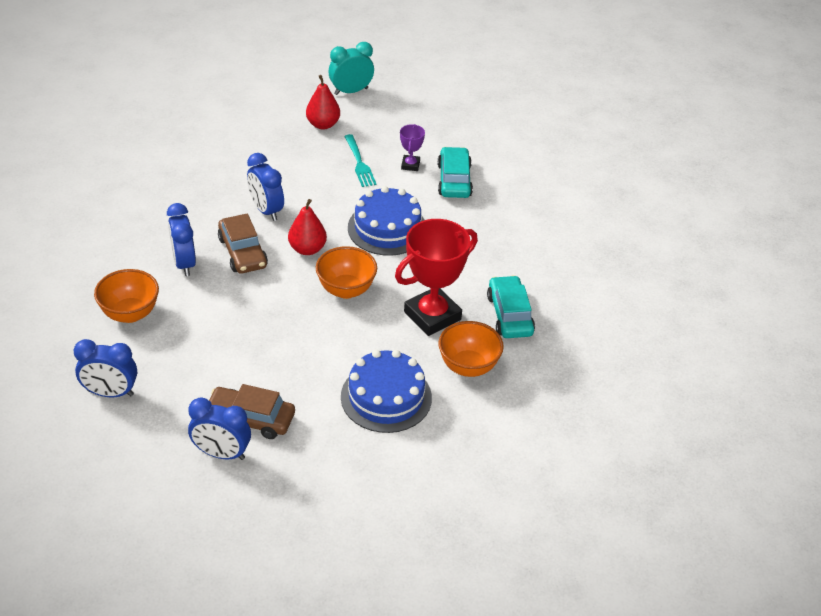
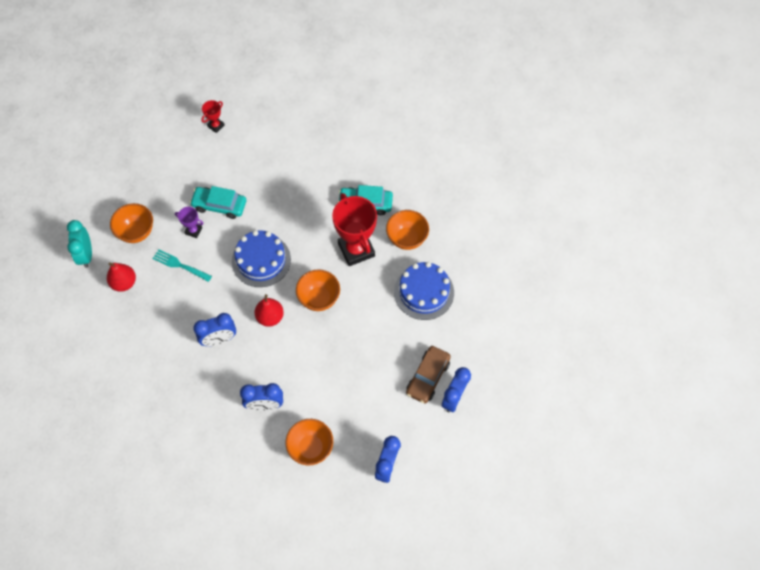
camera: 75 degrees left, 20 degrees up
(242, 252) = (262, 362): brown car -> none
(359, 163) = (180, 265): turquoise fork -> turquoise fork turned 150 degrees counterclockwise
(393, 122) = (136, 232): none -> orange bowl
(570, 158) = (216, 126): none -> red trophy

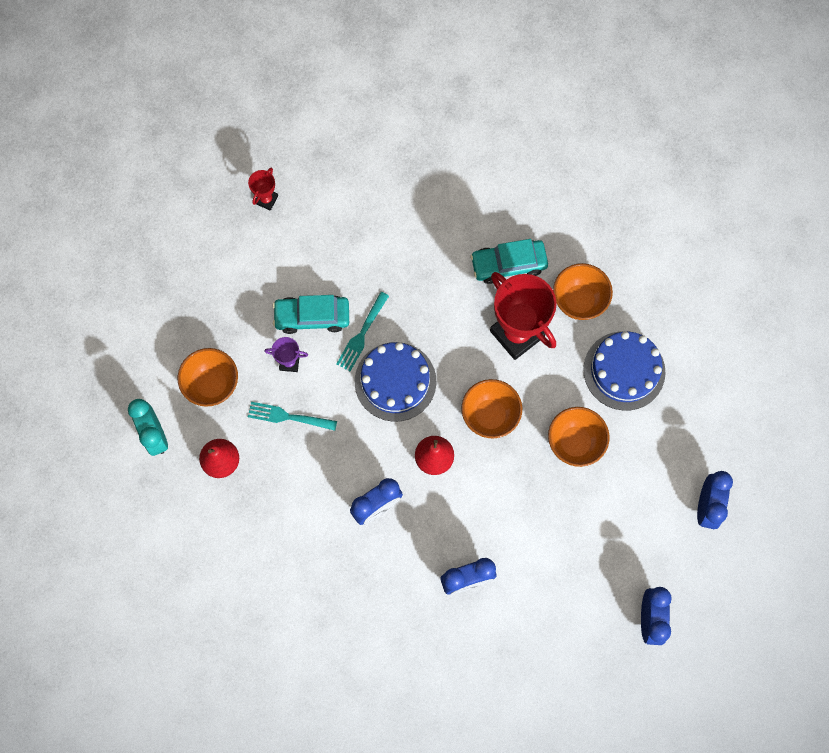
camera: 15 degrees left, 10 degrees up
(249, 224) = (362, 333): none -> turquoise fork
(311, 448) = (545, 621): orange bowl -> orange bowl (575, 443)
(428, 377) = (664, 486): brown car -> none

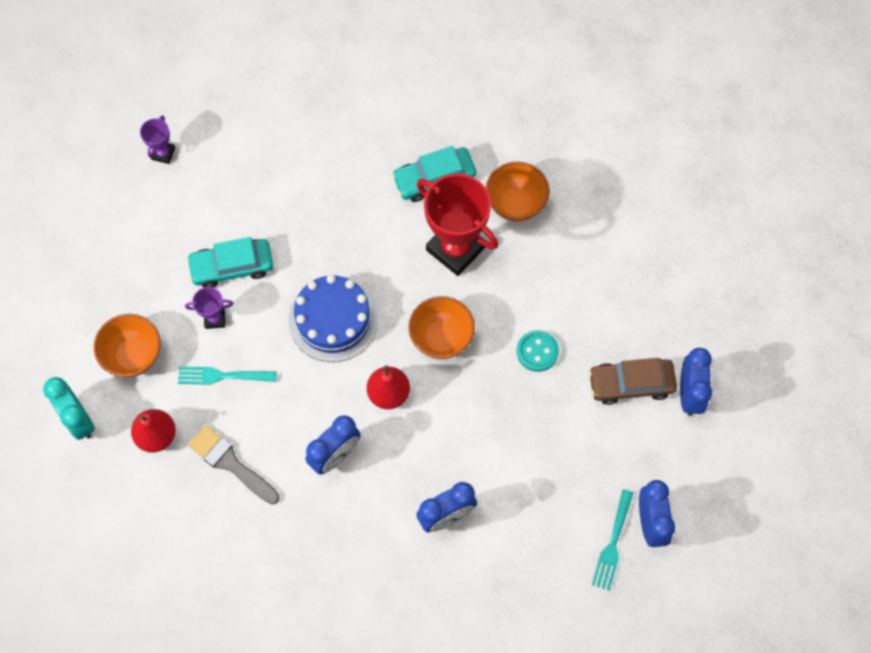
camera: 10 degrees left, 5 degrees down
(266, 199) = (163, 153): red trophy -> purple trophy
(283, 498) = (230, 463): none -> grey brush
(362, 333) = (289, 275): turquoise fork -> turquoise fork (612, 543)
(575, 443) = (537, 351): orange bowl -> turquoise button
(624, 370) = (576, 268): blue cake -> none
(655, 487) = (631, 384): none -> brown car

